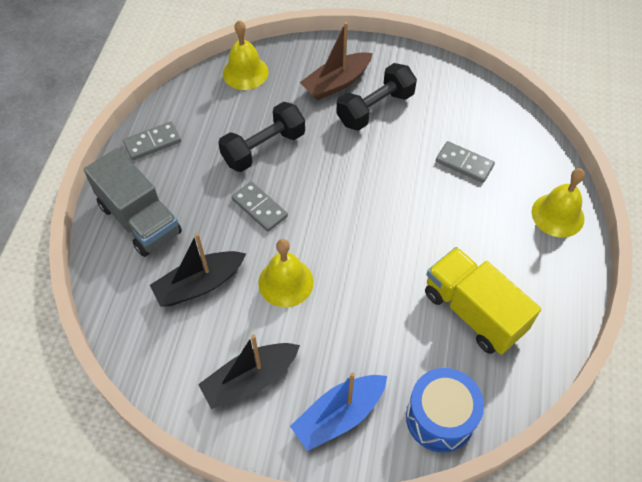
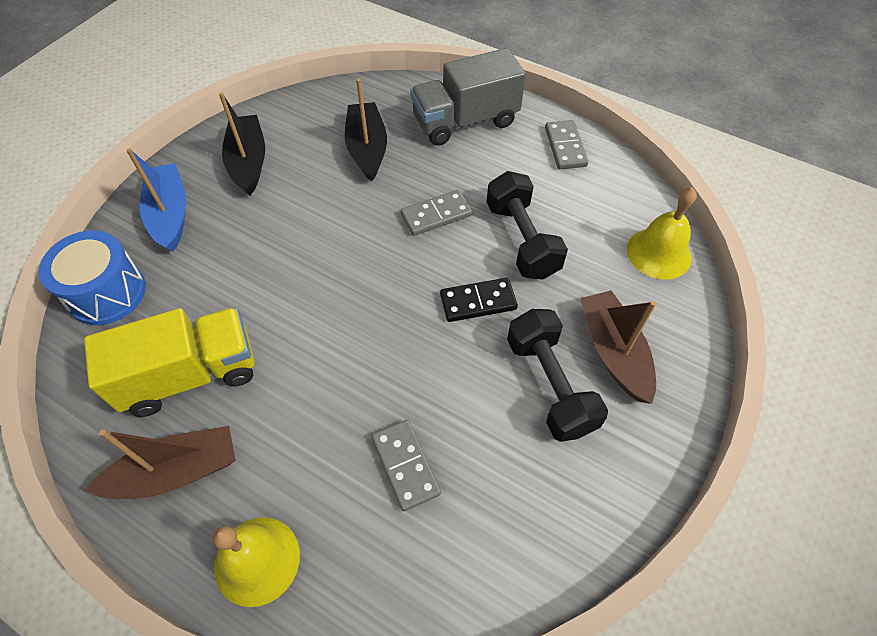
camera: 110 degrees right, 0 degrees up
(286, 282) = (332, 213): yellow bell -> none
(330, 159) = (478, 302): none -> black domino
(464, 163) = (406, 465): grey domino -> grey domino turned 75 degrees counterclockwise
(539, 283) = (176, 471): none -> brown boat

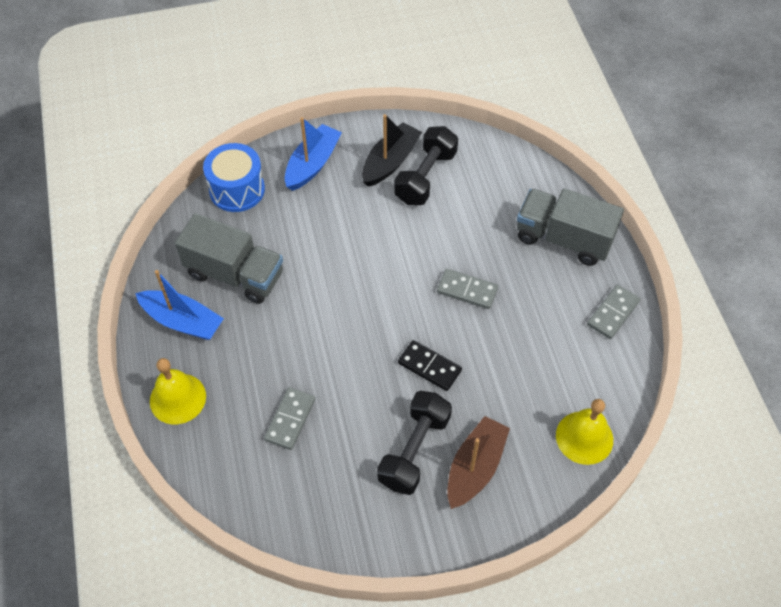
camera: 45 degrees right, 0 degrees up
(176, 471) = (182, 321): brown boat -> blue boat
(191, 374) = (235, 274): yellow truck -> grey truck
(367, 149) = (473, 208): black boat -> none
(522, 240) = (502, 352): black dumbbell -> black dumbbell (425, 177)

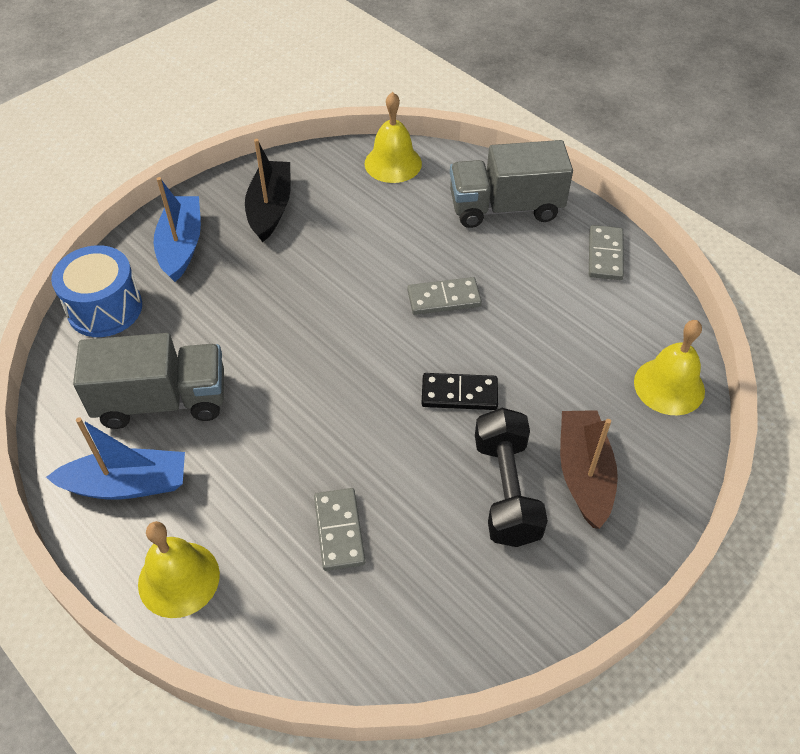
camera: 30 degrees left, 5 degrees down
(425, 177) = (320, 208): black dumbbell -> none
(503, 163) = (393, 163): none -> yellow bell

